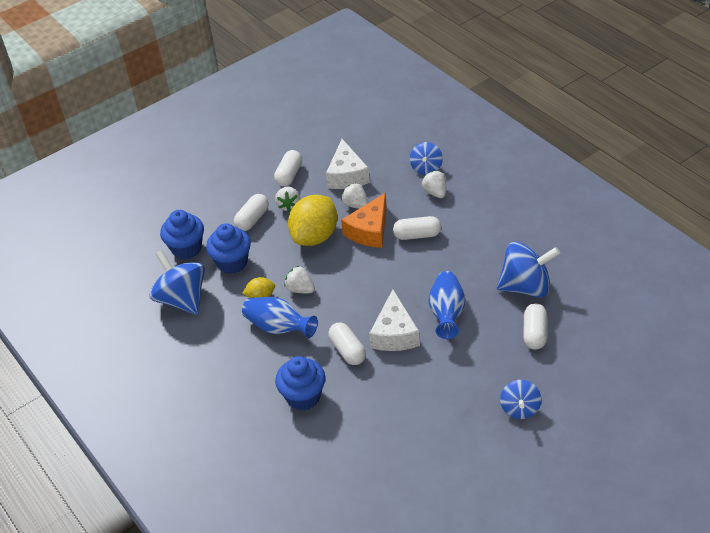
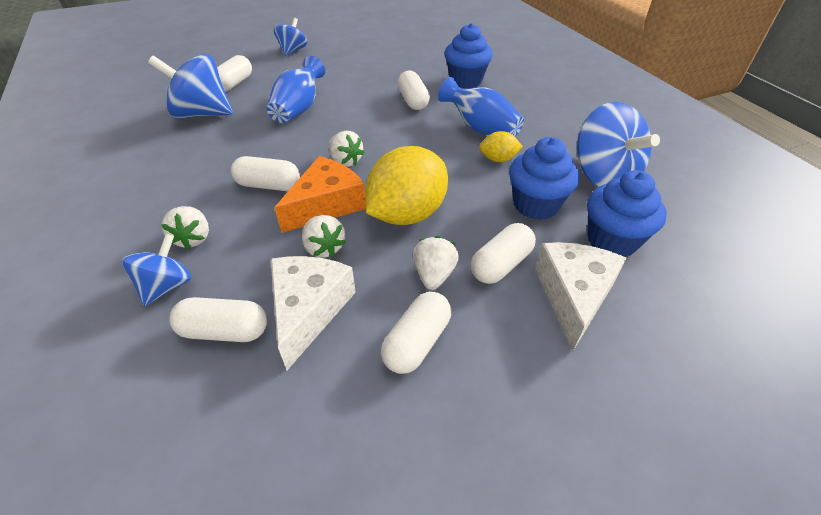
camera: 170 degrees left, 0 degrees up
(300, 289) = (446, 157): white strawberry -> white strawberry (345, 161)
(381, 159) = (224, 331): none -> white capsule
(394, 333) = (360, 104): white cheese -> white cheese (573, 296)

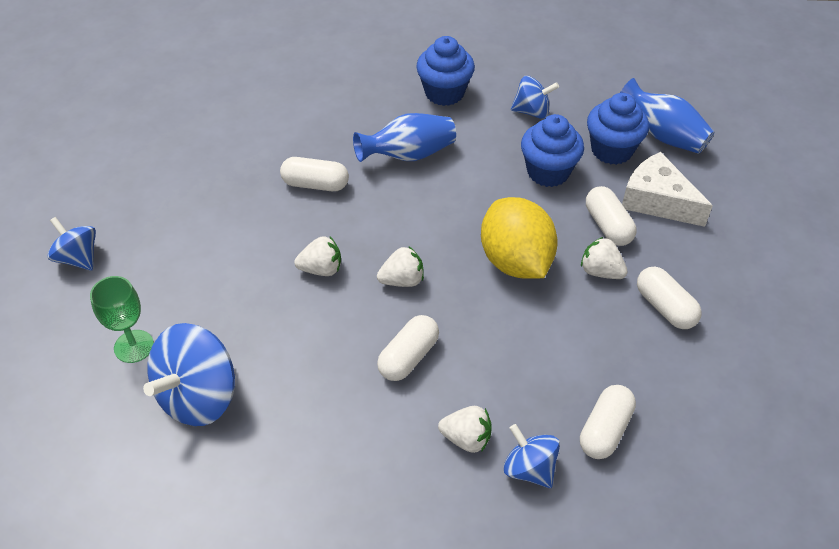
camera: 65 degrees left, 5 degrees up
(234, 84) = (134, 346): white capsule -> green goblet
(299, 109) = (259, 292): blue vase -> blue vase (663, 135)
(308, 310) = (604, 366): white cheese -> none
(324, 248) = (532, 335): white strawberry -> white strawberry (321, 269)
(326, 205) = (469, 316): orange cheese -> none
(466, 81) = (303, 124): blue cupcake -> blue cupcake (444, 93)
(498, 159) = (469, 165): yellow lemon -> none
(603, 175) = (532, 111): blue spinning top -> blue spinning top, size x0.58

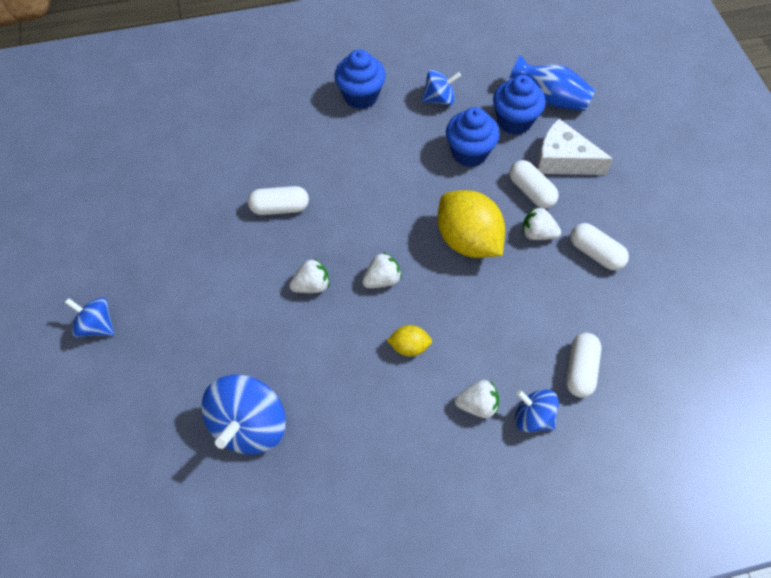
camera: 15 degrees left, 10 degrees up
(134, 346) = (177, 395): green goblet -> none
(408, 155) = (349, 162): blue vase -> none
(408, 357) = (409, 347): white capsule -> yellow lemon

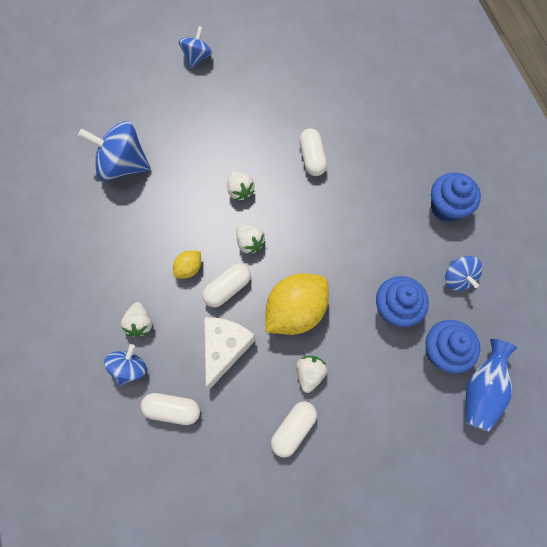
camera: 85 degrees right, 10 degrees up
(409, 347) = (189, 268): yellow lemon -> yellow lemon turned 45 degrees clockwise
(531, 191) = (357, 368): white capsule -> white capsule (227, 288)
(563, 160) = (401, 401): white cheese -> white cheese (224, 348)

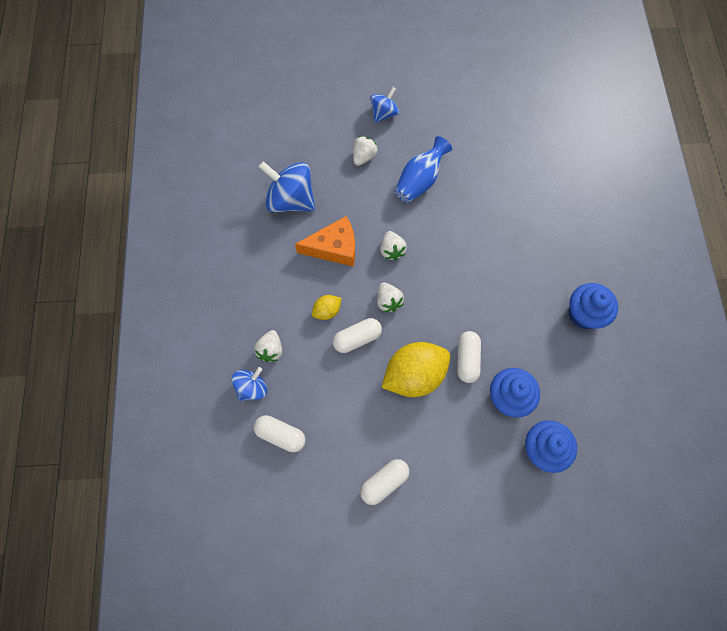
camera: 15 degrees right, 0 degrees up
(180, 202) = (334, 248): none -> orange cheese
(224, 348) = (341, 392): white cheese -> none
(309, 374) = (412, 436): white strawberry -> white strawberry (364, 157)
(312, 158) = (467, 235): white capsule -> white capsule (467, 359)
(458, 278) = (576, 384): blue spinning top -> none
(482, 390) = (569, 494): blue vase -> blue vase (420, 181)

